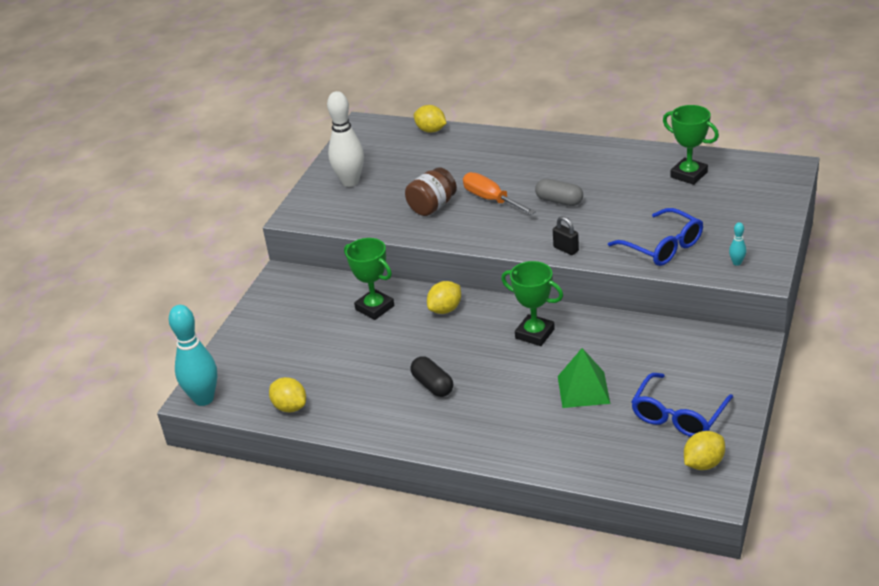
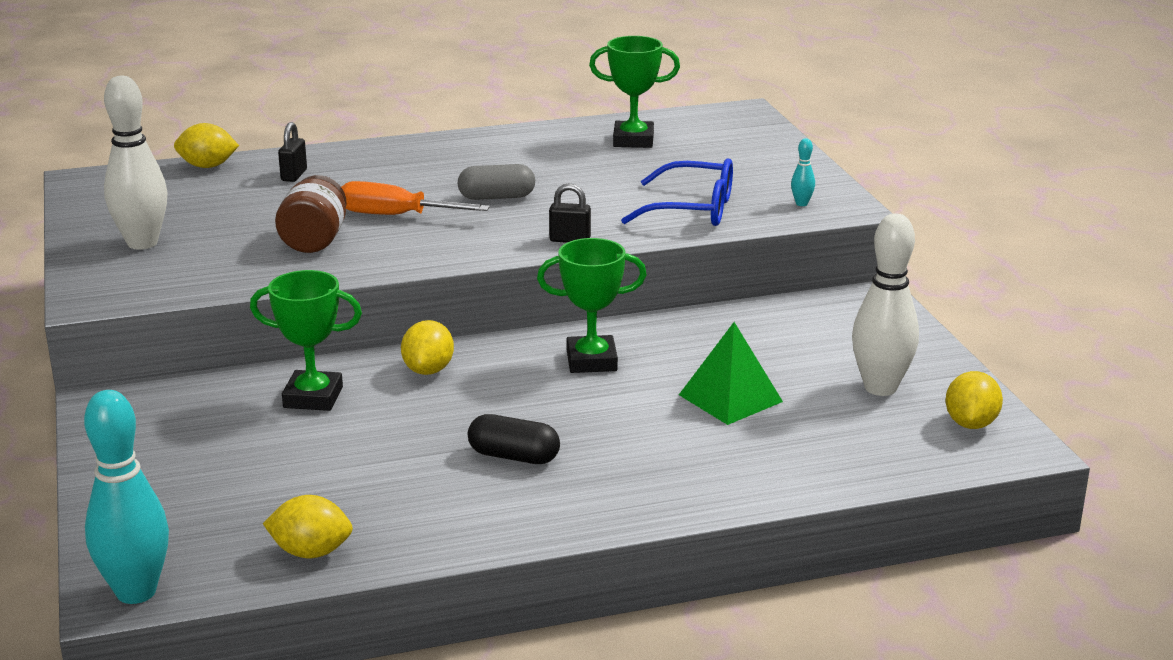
camera: 40 degrees left, 10 degrees down
(468, 150) = (294, 175): none -> black padlock
(678, 415) = (880, 388): blue glasses -> white bowling pin

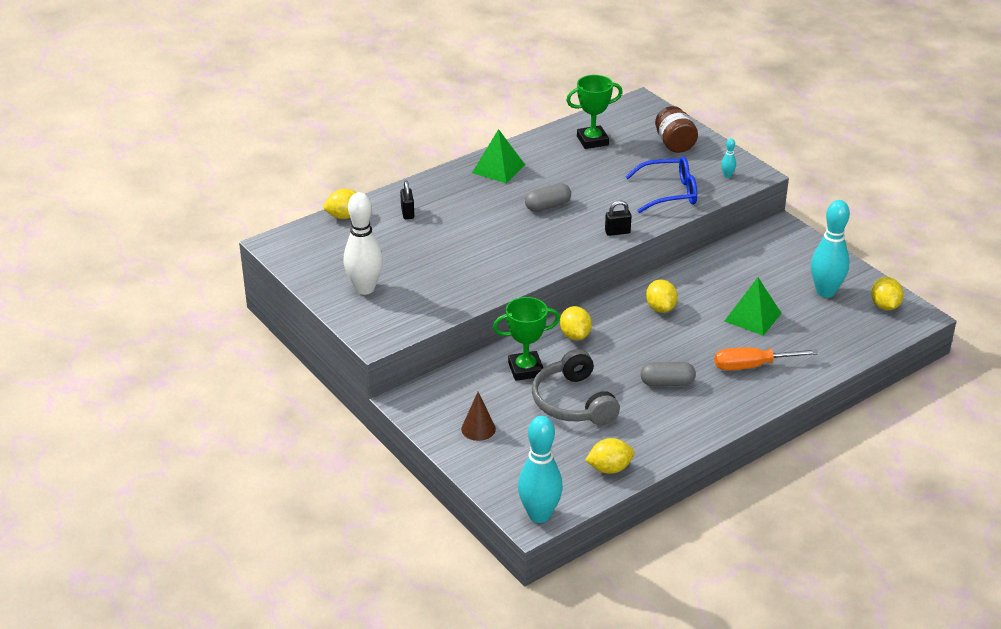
camera: 20 degrees left, 10 degrees up
(166, 456) = (478, 429): none -> brown cone
(314, 241) = (468, 264): brown jar -> brown jar (674, 144)
(342, 452) = (573, 402): none -> grey headphones
(396, 215) = (500, 234): orange screwdriver -> orange screwdriver (752, 366)
(469, 149) = (498, 168): none -> green pyramid
(514, 456) = (667, 383): black capsule -> grey capsule
(591, 361) = (660, 308): green trophy -> yellow lemon
(880, 388) = (825, 292): white bowling pin -> turquoise bowling pin

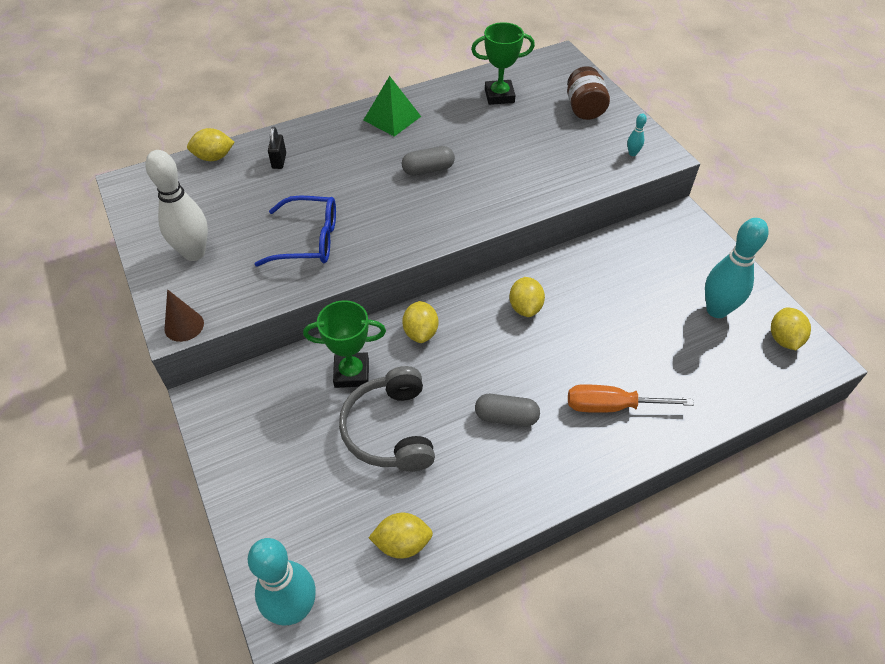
camera: 10 degrees right, 15 degrees up
(478, 429) = (269, 453): brown cone -> brown cone (184, 326)
(617, 232) = (493, 212): black padlock -> none
(669, 193) = (564, 168): blue glasses -> blue glasses (309, 240)
(753, 317) = (626, 334): green pyramid -> none

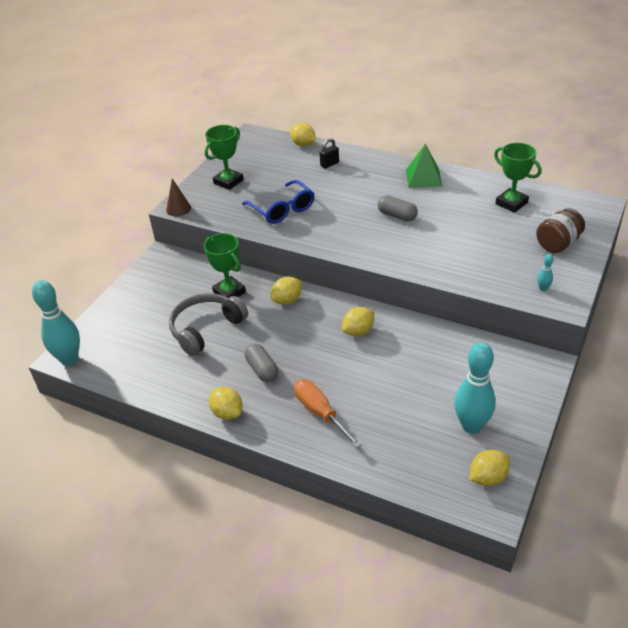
camera: 55 degrees right, 10 degrees down
(194, 253) = (228, 182): white bowling pin -> green trophy
(402, 543) = (138, 375): yellow lemon -> yellow lemon (227, 413)

